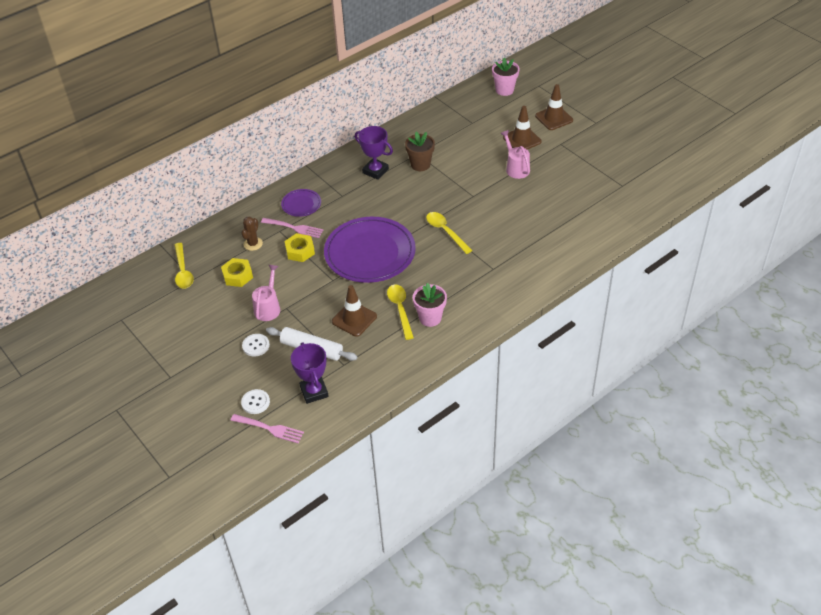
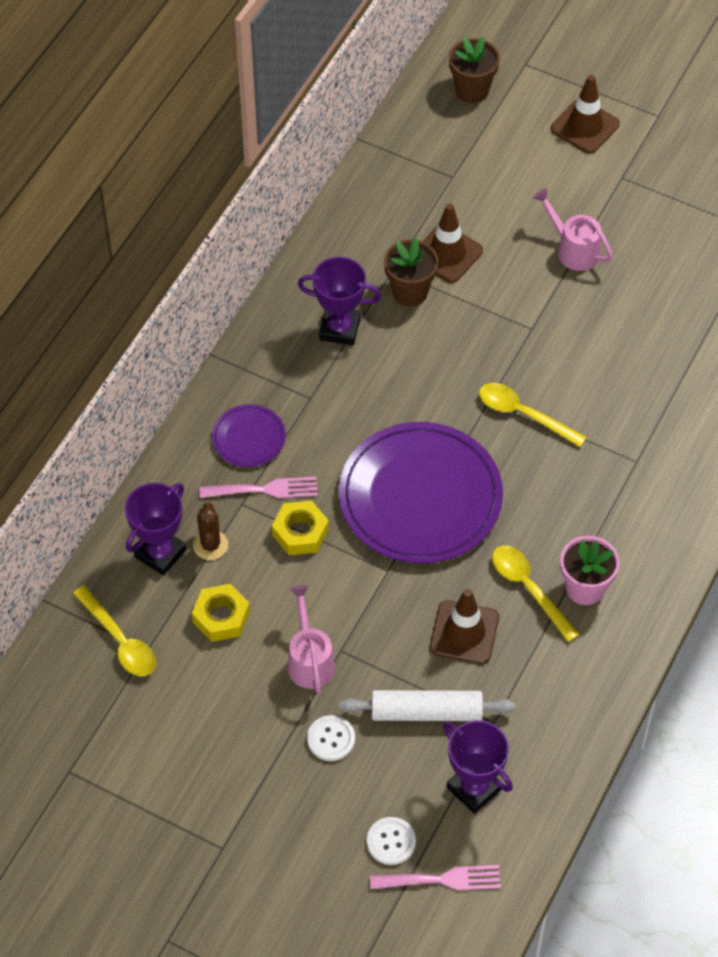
camera: 25 degrees left, 10 degrees up
(227, 240) = (160, 553): none -> purple trophy
(504, 90) = (472, 90): pink flower pot -> brown flower pot
(522, 139) = (554, 187): brown traffic cone -> brown traffic cone (447, 254)

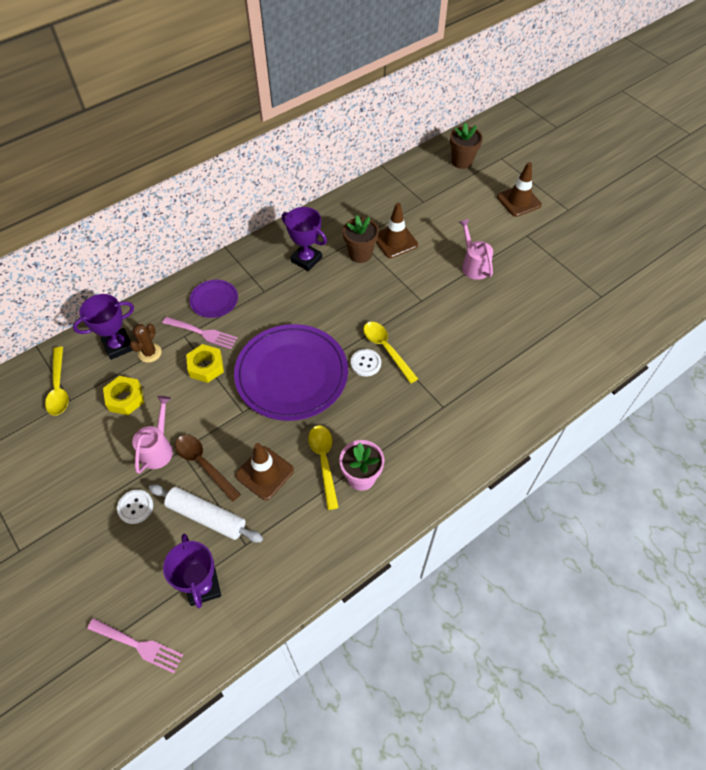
camera: 25 degrees right, 0 degrees up
(381, 654) = (203, 464): none -> brown spoon
(391, 842) = (124, 599): white button -> white button (365, 363)

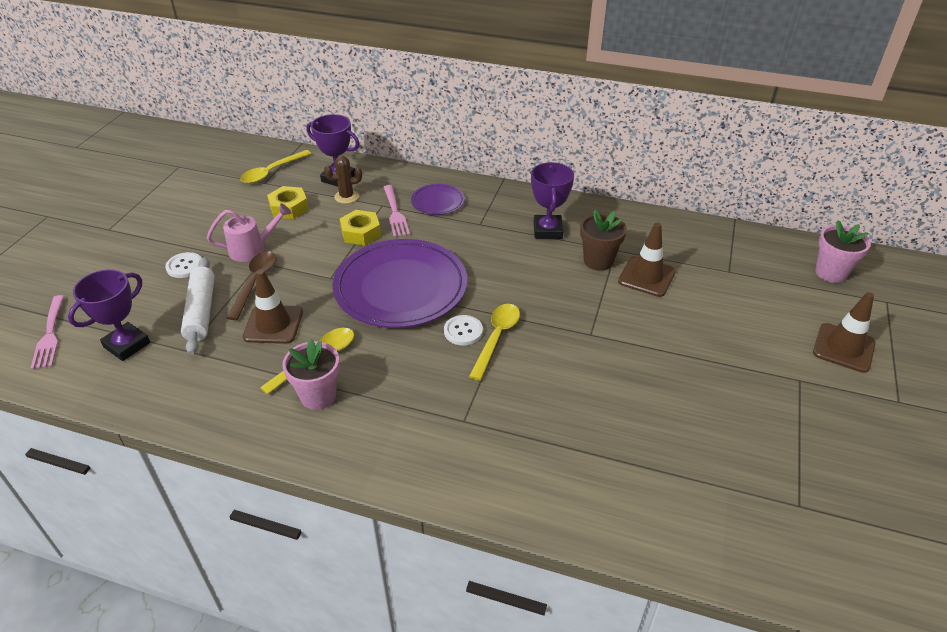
camera: 55 degrees right, 15 degrees down
(462, 161) = (830, 273): brown flower pot -> pink flower pot
(473, 265) = (692, 353): pink watering can -> none

